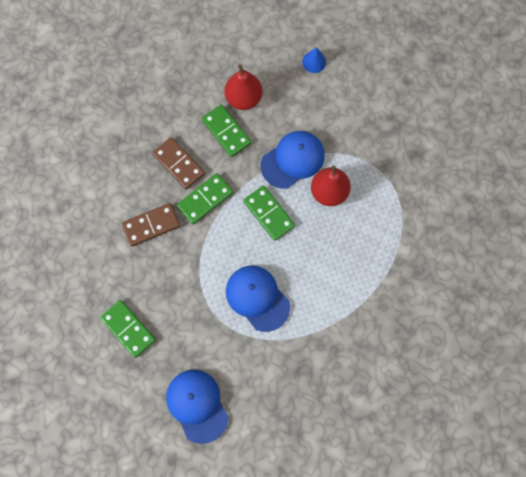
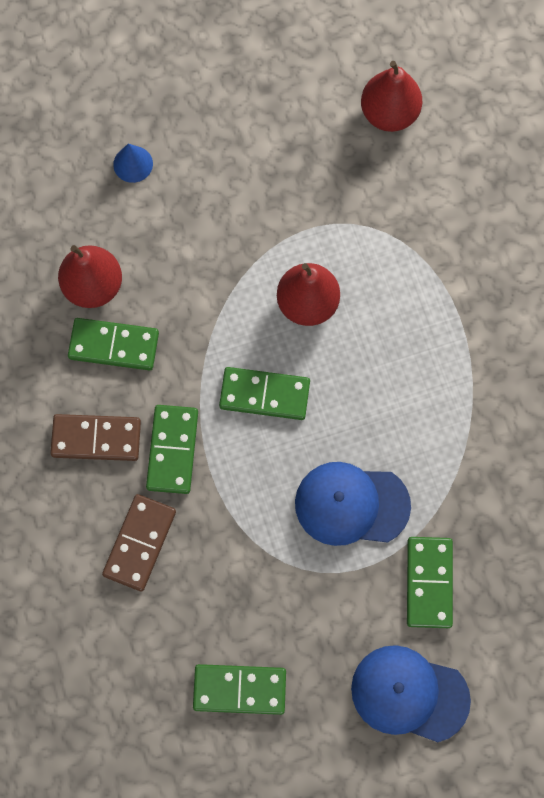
camera: 45 degrees left, 0 degrees up
(256, 366) = (429, 582): none -> green domino
(293, 160) = (227, 305): blue cap -> none
(453, 142) = (389, 113): none -> red pear

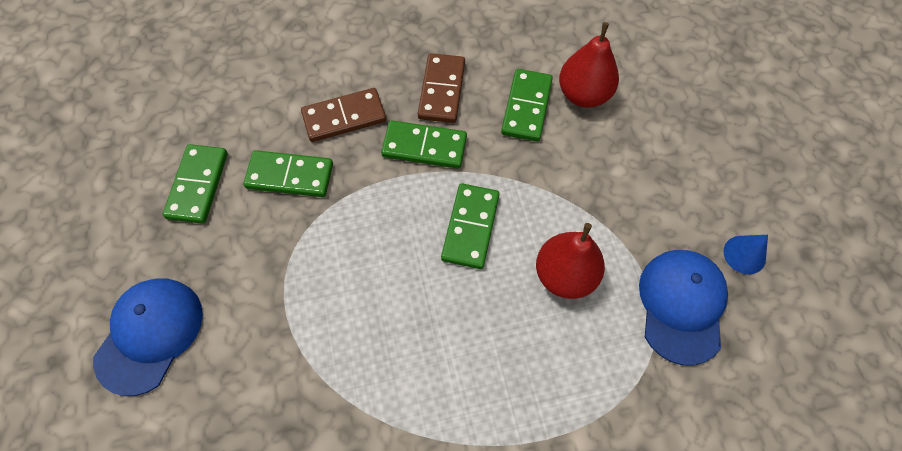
camera: 95 degrees right, 10 degrees down
(133, 164) = (707, 131): blue cone -> blue cone (744, 254)
(139, 543) = (344, 117): brown domino -> brown domino turned 45 degrees counterclockwise
(351, 504) = (349, 298): blue cap -> blue cap (681, 305)
(389, 113) = (796, 385): red pear -> none
(429, 582) = (254, 368): green domino -> green domino (290, 176)

